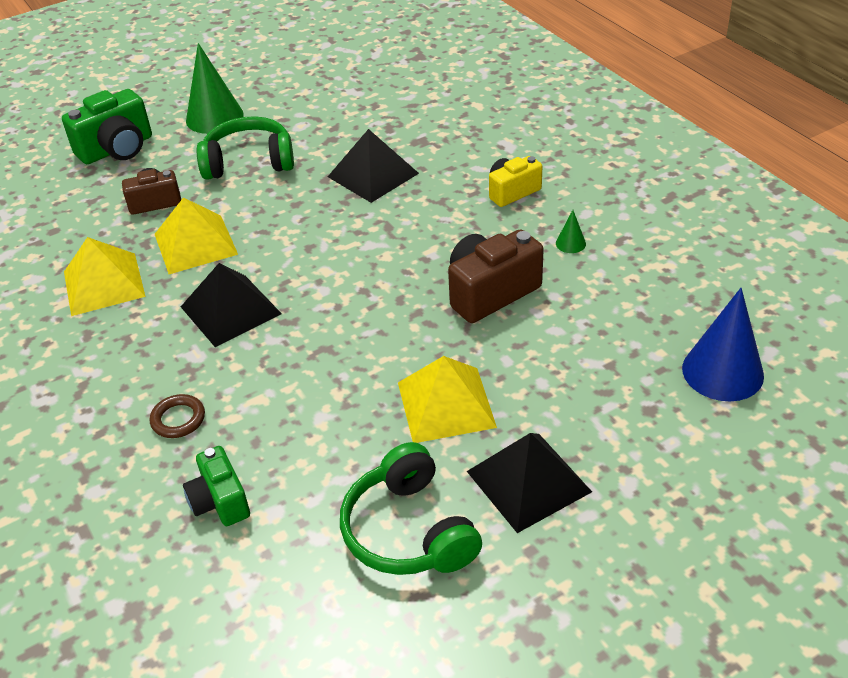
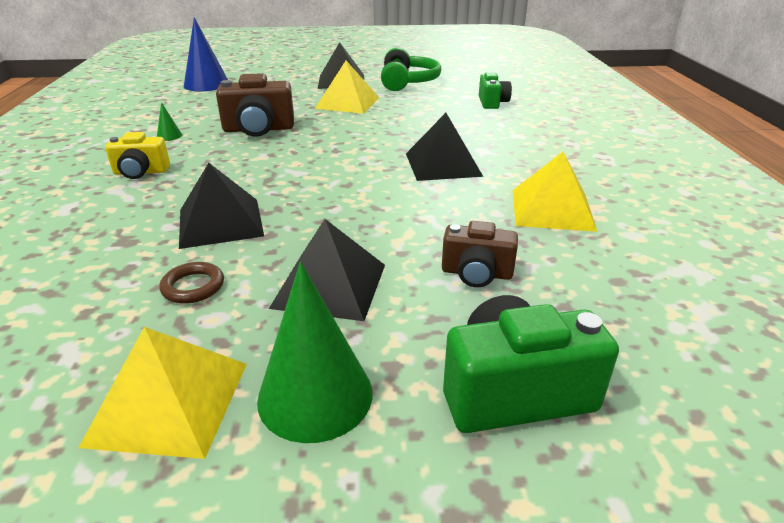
camera: 155 degrees left, 10 degrees down
(178, 419) = (505, 129): brown ring -> brown ring (193, 287)
(195, 244) = (448, 215): yellow pyramid -> yellow pyramid (169, 402)
(249, 162) = (329, 285): green headphones -> black pyramid

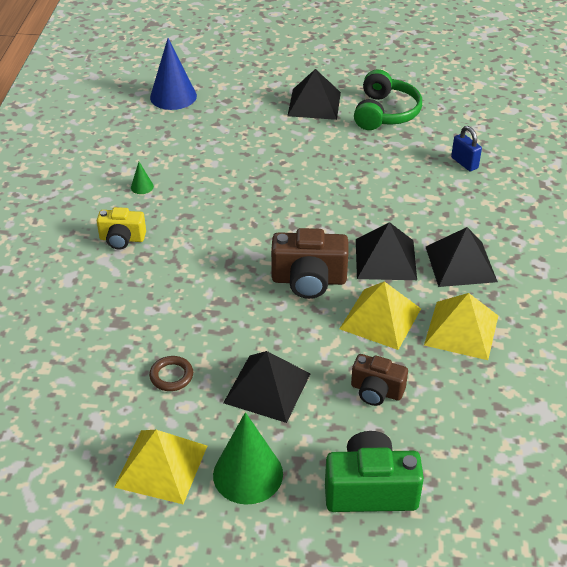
camera: 10 degrees right, 10 degrees up
(220, 222) = (189, 311): black pyramid -> black pyramid (460, 264)
(259, 129) = (224, 185): brown camera -> brown camera (309, 280)
(348, 103) = (315, 147): yellow pyramid -> yellow pyramid (380, 318)
(492, 103) = (464, 163): green camera -> blue padlock

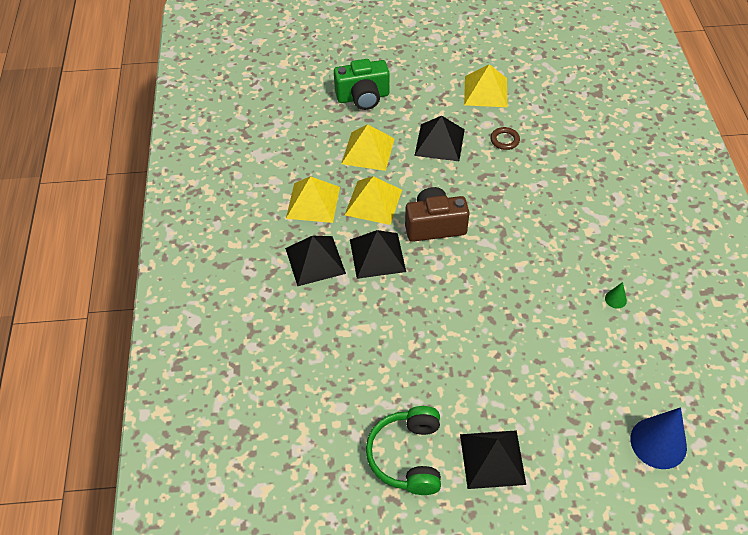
camera: 170 degrees right, 10 degrees up
(122, 239) = (599, 240): yellow camera -> none
(248, 474) = (434, 94): green cone -> none
(376, 391) = (368, 151): brown camera -> yellow pyramid
(464, 163) = (314, 386): blue padlock -> none

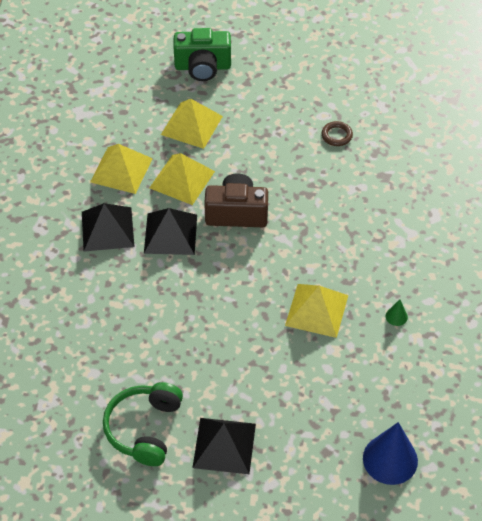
camera: 10 degrees right, 0 degrees up
(439, 142) = (268, 127): black pyramid -> none
(485, 91) = (333, 79): yellow pyramid -> yellow pyramid (316, 310)

